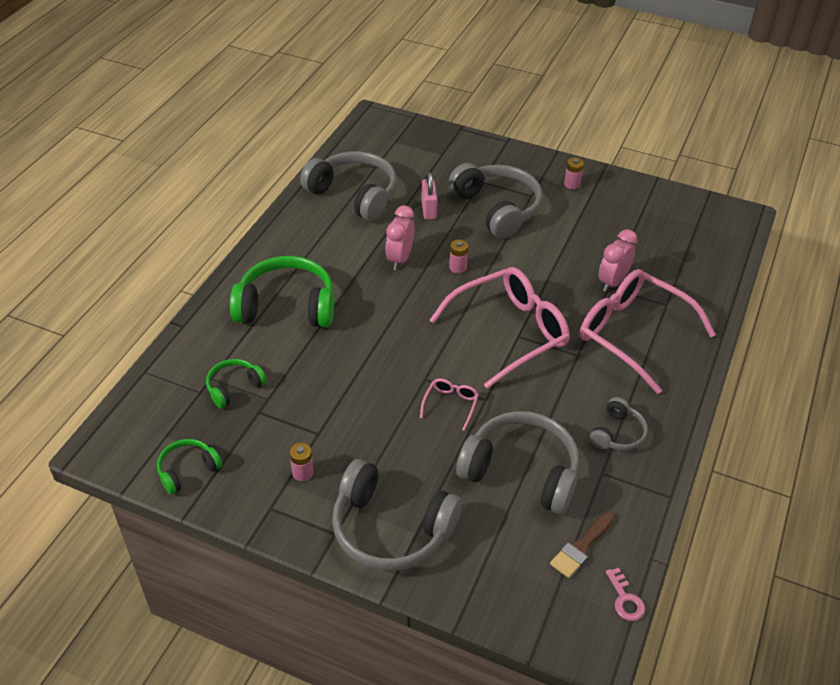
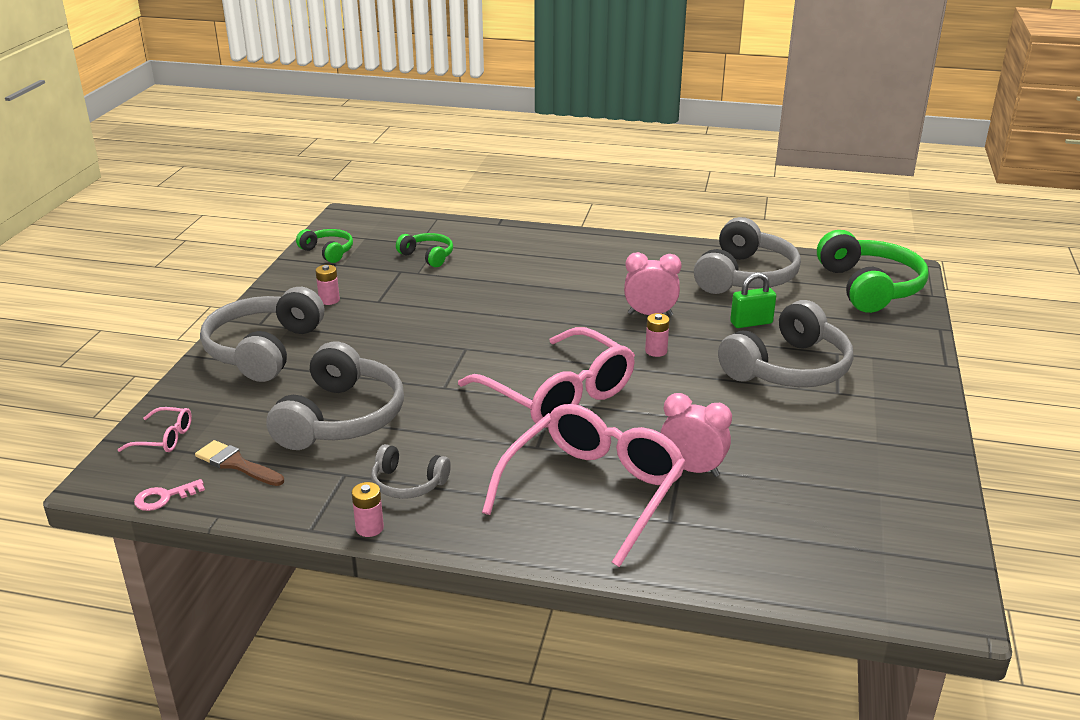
camera: 80 degrees right, 15 degrees down
(287, 306) = (545, 264): green headphones -> green headphones (869, 287)
(429, 210) = (751, 323): pink padlock -> green padlock
(450, 404) = (431, 366): pink glasses -> pink glasses (164, 438)
(572, 184) = (890, 424): pink battery -> pink battery (369, 528)

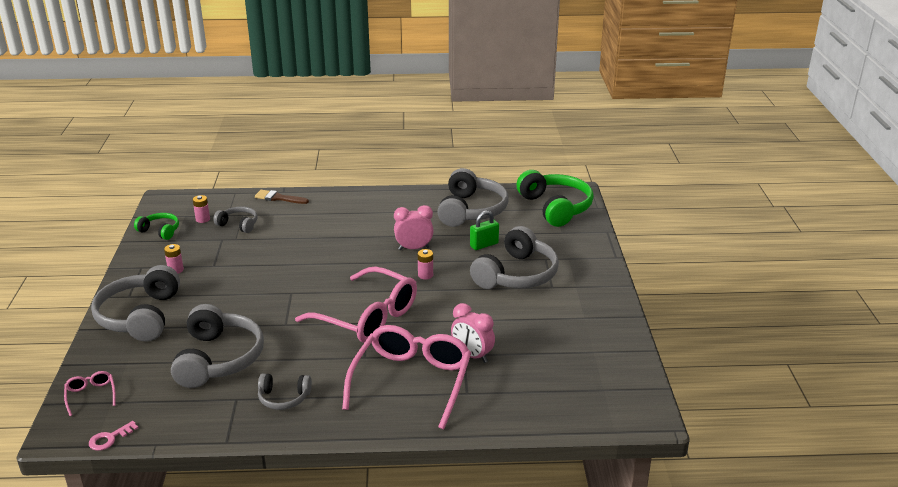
camera: 15 degrees left, 0 degrees up
(164, 438) = (91, 395): pink glasses -> pink glasses turned 105 degrees counterclockwise
(236, 464) = (154, 405): brown brush -> brown brush (278, 198)
(369, 528) = (268, 433): pink battery -> pink battery (203, 219)
(428, 256) = (238, 224): green headphones -> grey headphones
(692, 469) = (472, 355): pink clock -> pink clock turned 150 degrees counterclockwise

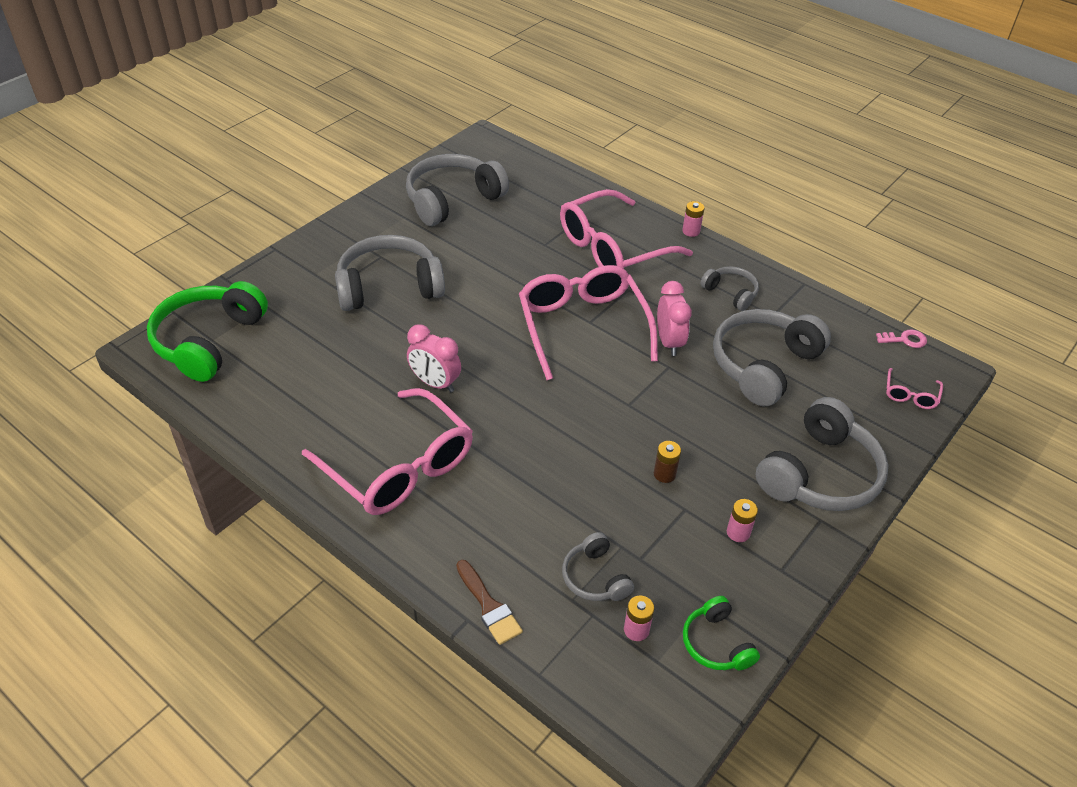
camera: 140 degrees left, 15 degrees up
(238, 273) = (664, 474): none -> brown battery
(381, 214) = (399, 467): none -> pink glasses
(425, 275) = (470, 340): pink battery -> pink battery (691, 231)
(471, 210) = (295, 399): grey headphones -> grey headphones (452, 199)
(472, 355) = (539, 240): pink clock -> pink clock (669, 342)
(484, 245) = (361, 340): green padlock -> none

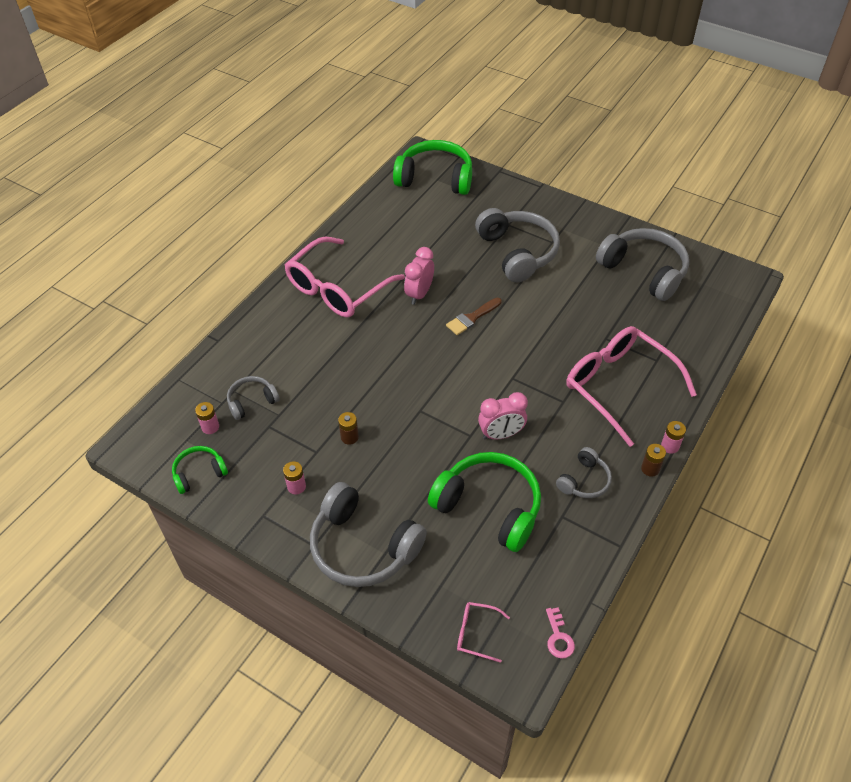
camera: 85 degrees right, 5 degrees up
(489, 606) = (228, 349): brown brush -> brown brush (472, 318)
(582, 326) = (505, 373): pink glasses -> none
(717, 248) = (650, 469): none -> brown battery
(763, 365) = (489, 506): grey headphones -> green headphones

